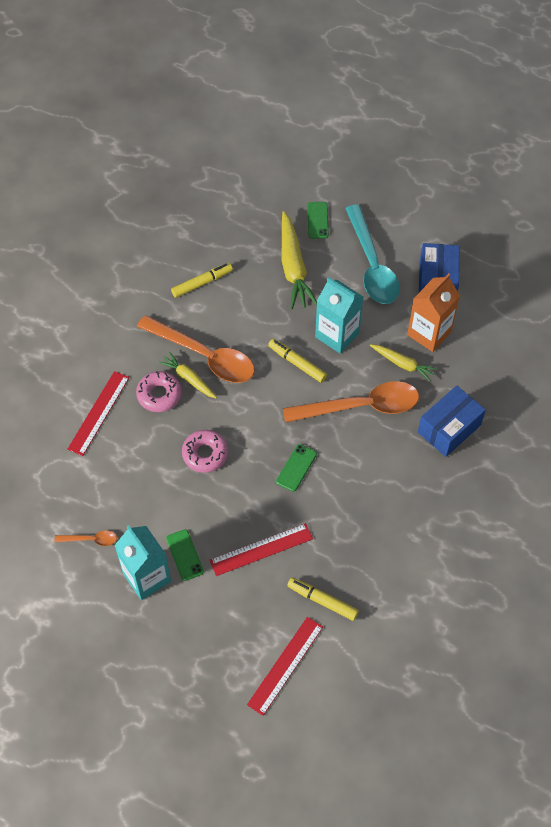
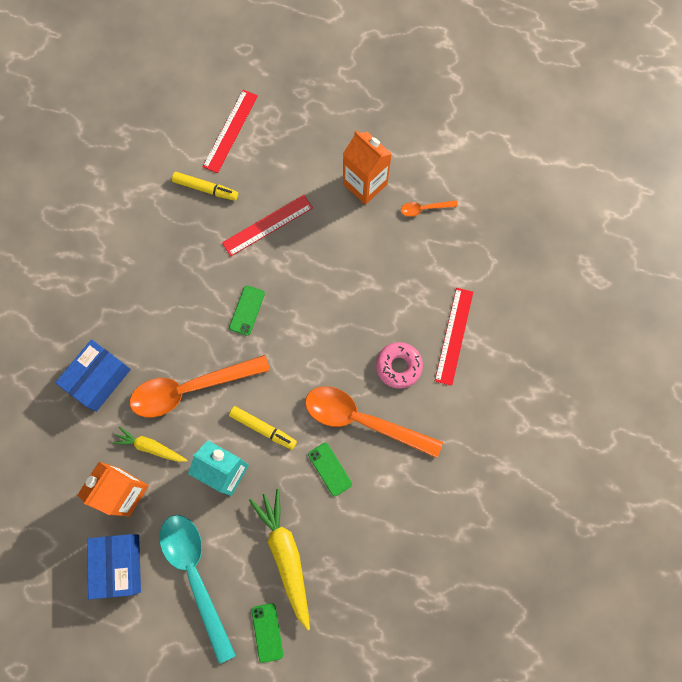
camera: 170 degrees right, 15 degrees up
(147, 577) = (365, 184): turquoise carton -> orange carton
(184, 555) = (336, 209): green phone -> green phone (330, 469)
(189, 379) = (372, 390): yellow carrot -> none
(202, 283) = (385, 514): yellow marker -> none
(205, 454) = (338, 310): pink donut -> none

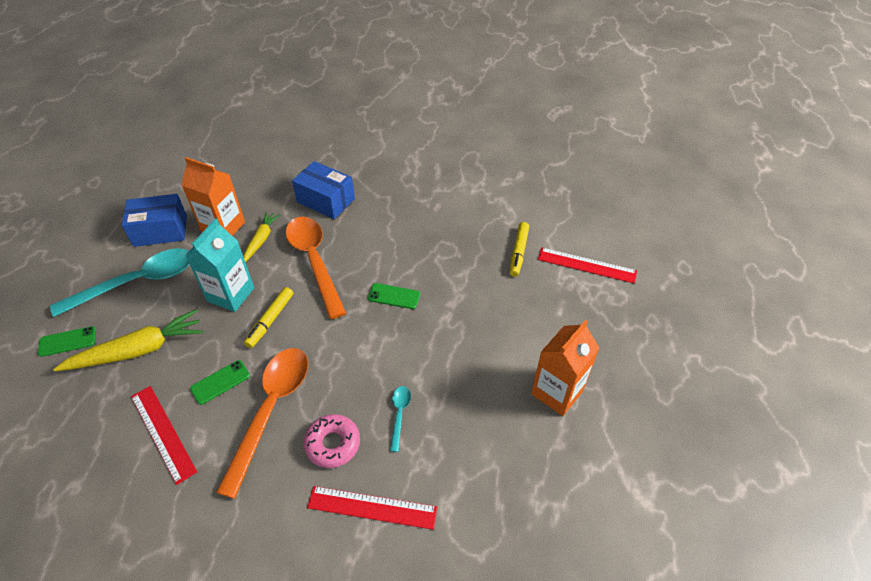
camera: 85 degrees right, 25 degrees down
(267, 225) = (488, 305): red ruler -> red ruler (163, 433)
(375, 311) = (399, 414): none -> turquoise spoon
(424, 209) = (539, 461): orange spoon -> none

